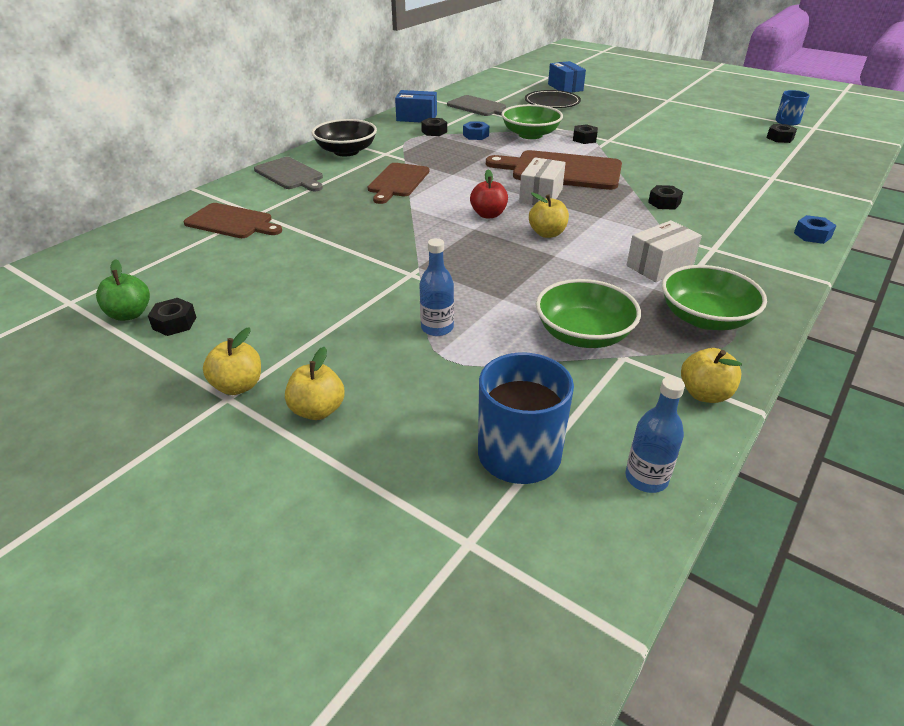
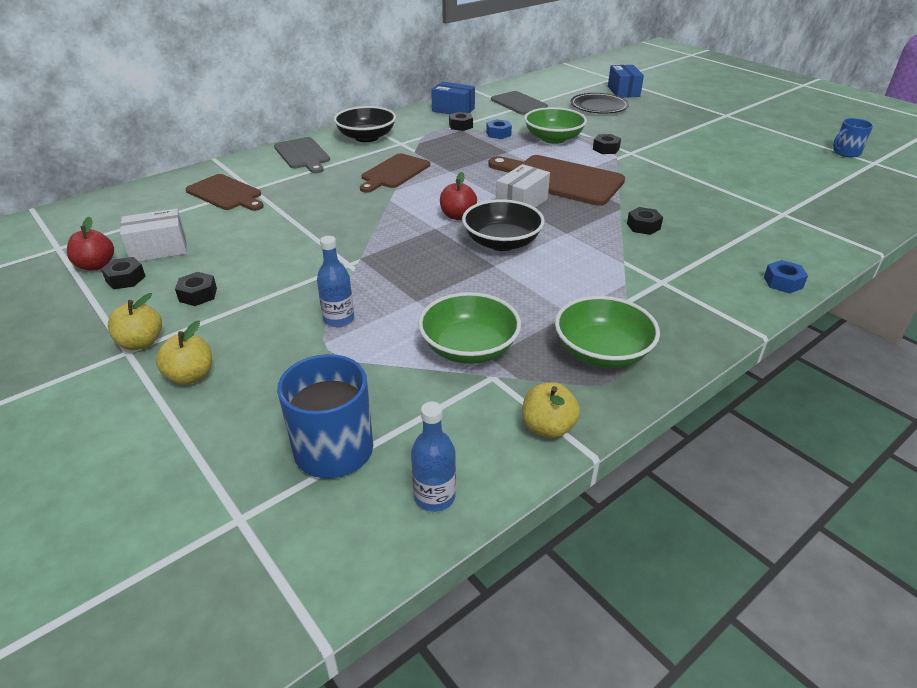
camera: 15 degrees right, 0 degrees up
(129, 314) = (96, 265): green apple -> red apple
(547, 233) = (502, 242): yellow apple -> black bowl
(660, 266) = (593, 291): white box -> white box (158, 249)
(780, 138) = (824, 170): black nut -> black nut (198, 295)

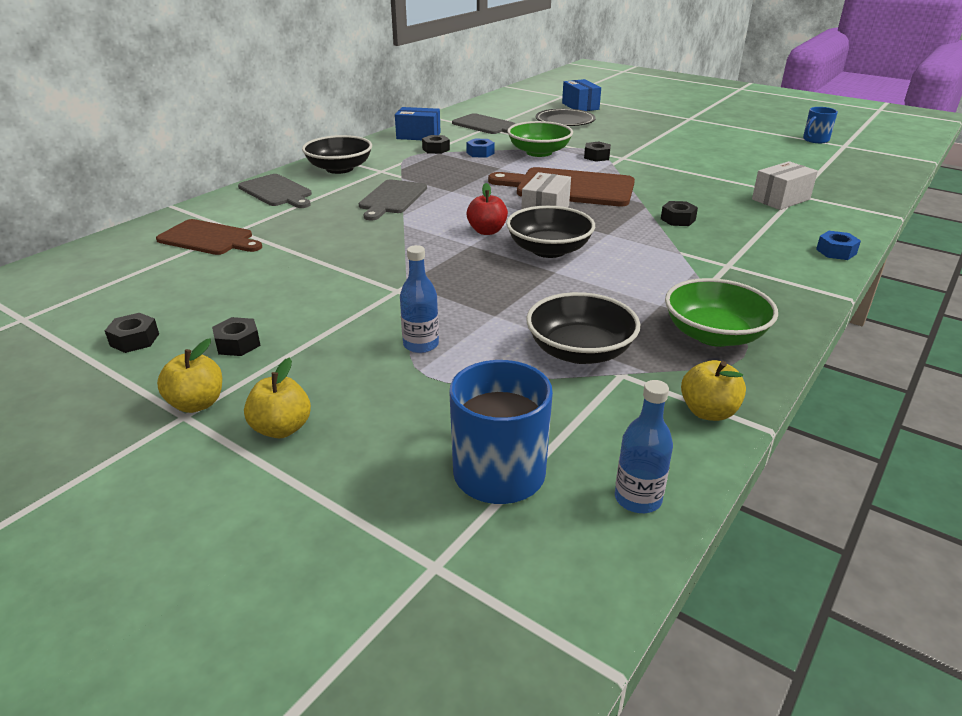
camera: 15 degrees left, 5 degrees down
(96, 265) = (86, 331): red apple -> none
(158, 249) = (159, 304): white box -> white box (781, 199)
(394, 173) = (392, 198): brown cutting board -> grey cutting board
(469, 348) = (580, 351): green bowl -> black bowl

